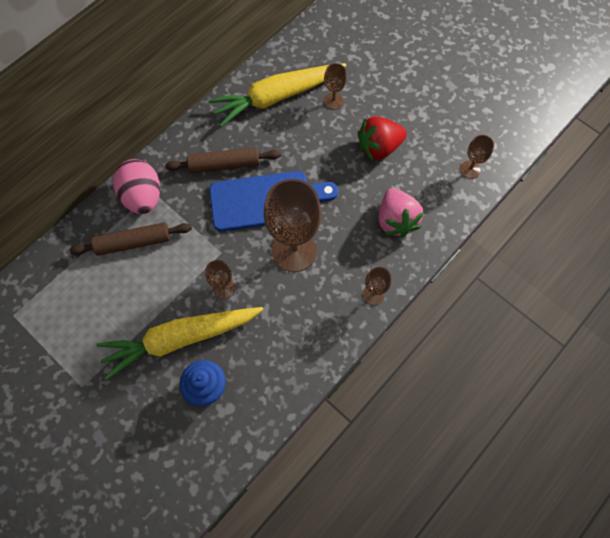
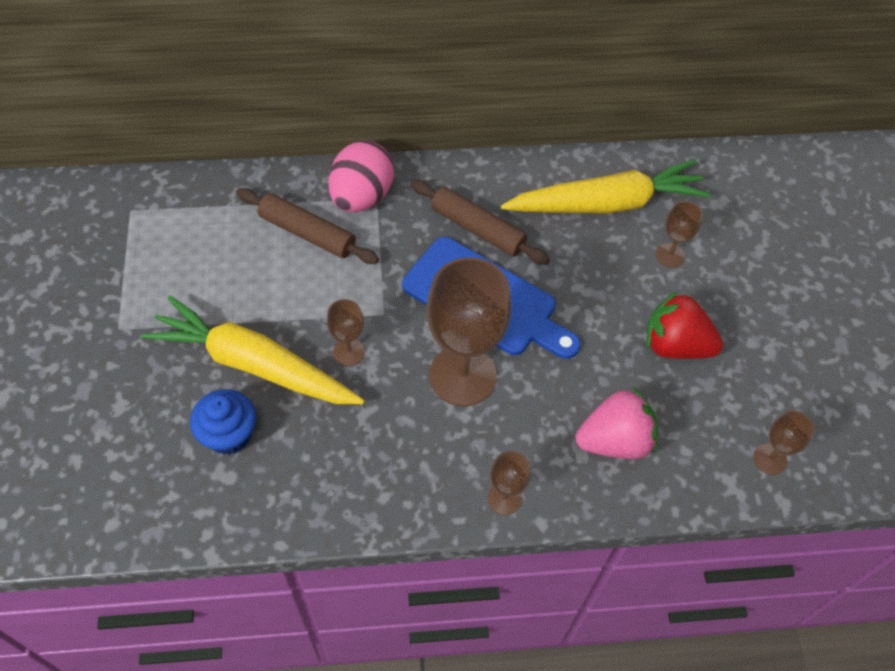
camera: 40 degrees right, 10 degrees down
(277, 97) = (607, 203): yellow carrot -> yellow carrot turned 150 degrees clockwise
(396, 220) = (615, 440): pink strawberry -> pink strawberry turned 135 degrees counterclockwise

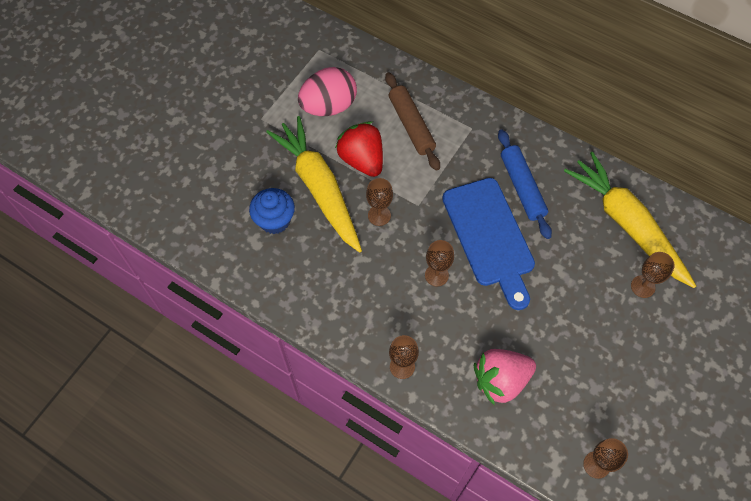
camera: 40 degrees right, 5 degrees up
(361, 196) = (463, 121): pink egg -> pink egg (329, 106)
(462, 376) = (436, 275): brown goblet -> brown goblet, size x0.47
(478, 229) = (522, 187): brown rolling pin -> blue rolling pin
(607, 203) = (626, 224): yellow carrot -> yellow carrot turned 150 degrees counterclockwise
(615, 440) = (500, 380): pink strawberry -> pink strawberry turned 135 degrees clockwise
(675, 345) = (594, 348): red strawberry -> red strawberry (362, 160)

